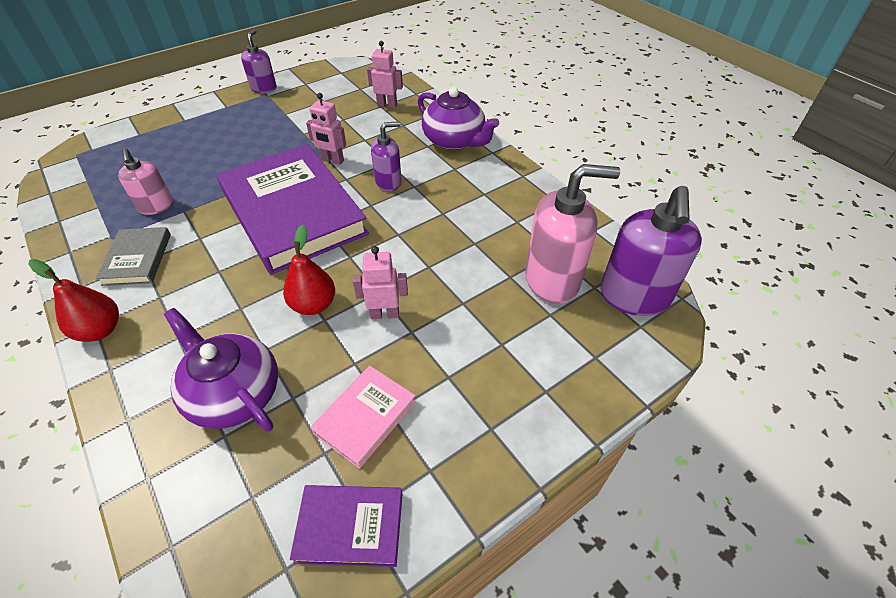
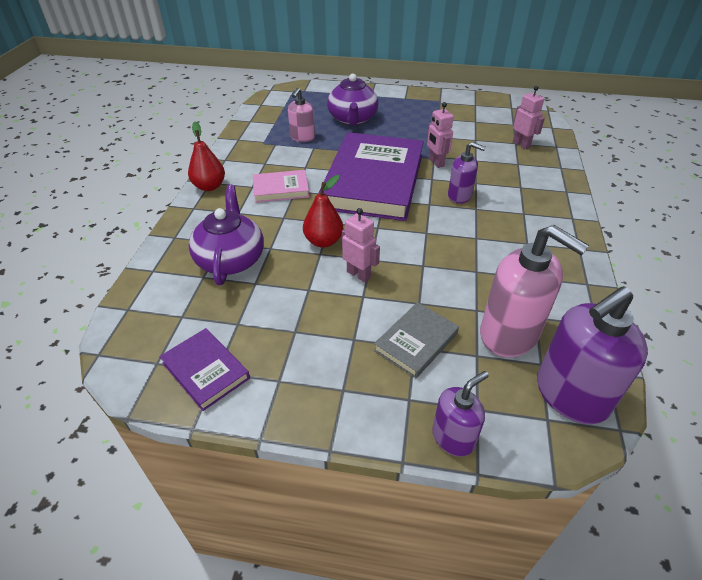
camera: 45 degrees right, 5 degrees down
(137, 259) = (263, 161): grey book -> grey book (416, 342)
(264, 88) = (442, 96): purple soap dispenser -> purple soap dispenser (453, 437)
(365, 417) = (279, 323): pink book -> pink book (281, 189)
(454, 141) = (548, 194): purple teapot -> purple teapot (352, 119)

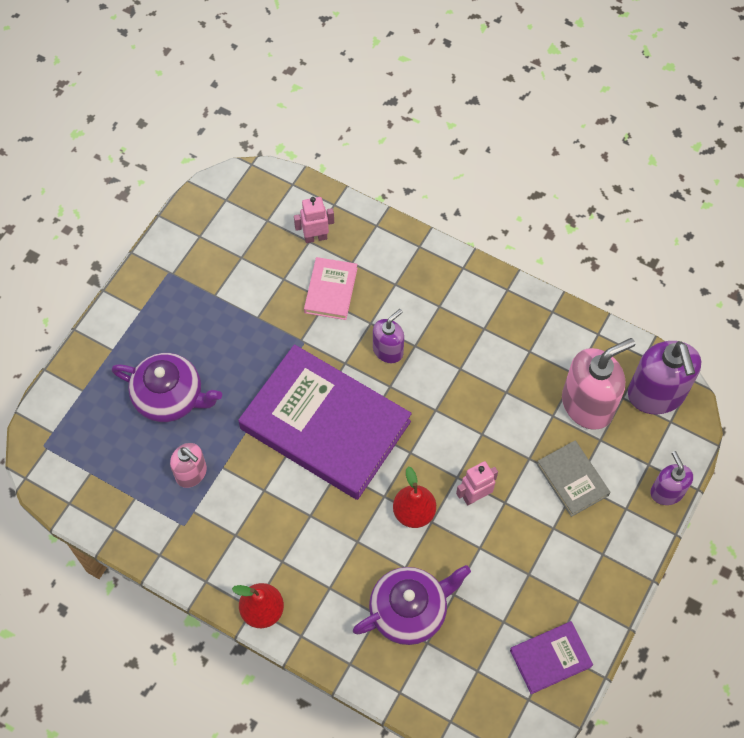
camera: 70 degrees left, 20 degrees up
(231, 259) = (409, 610): purple teapot -> purple teapot turned 135 degrees clockwise
(281, 189) = (301, 530): pink book -> pink book (331, 290)
(436, 162) = (315, 344): pink robot -> none

